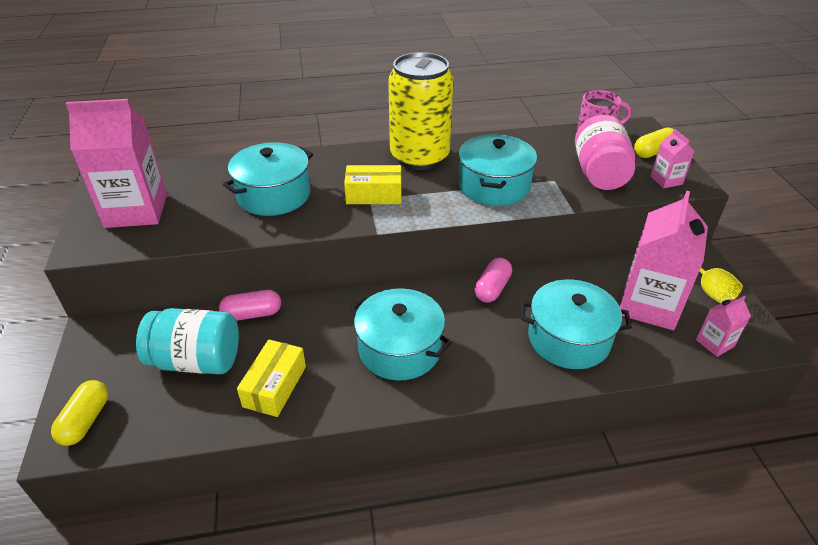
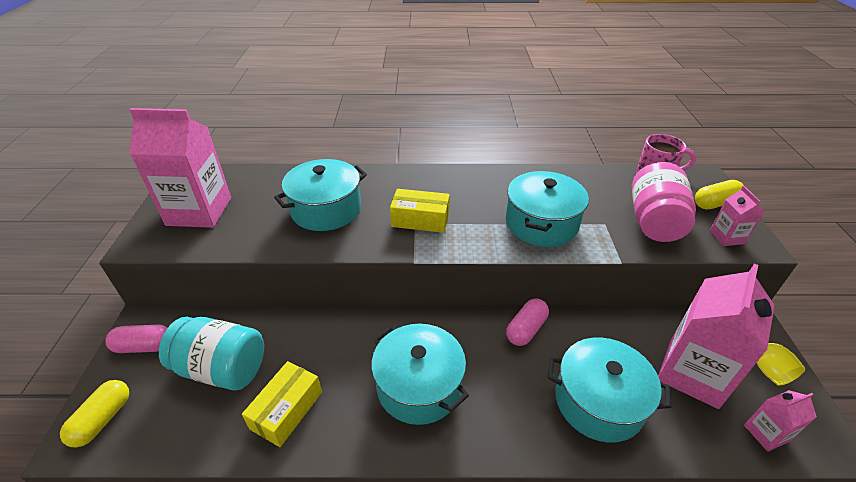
camera: 10 degrees right, 0 degrees up
(252, 314) = (287, 325): pink capsule -> pink capsule (144, 346)
(419, 157) = (473, 184): yellow can -> none

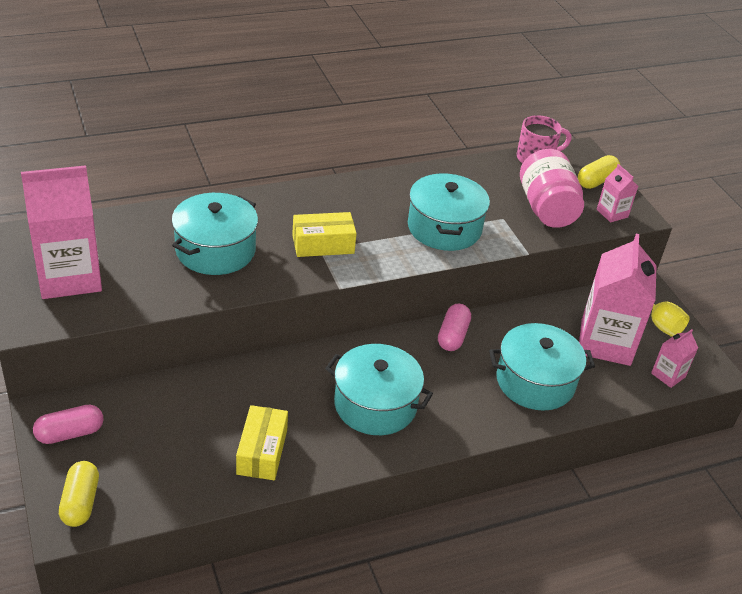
camera: 25 degrees left, 0 degrees up
(222, 368) = (172, 433): turquoise jar -> none

